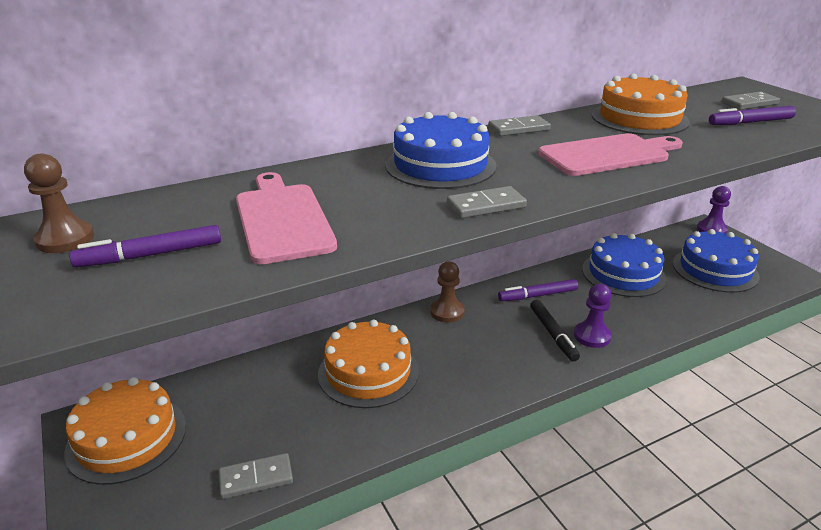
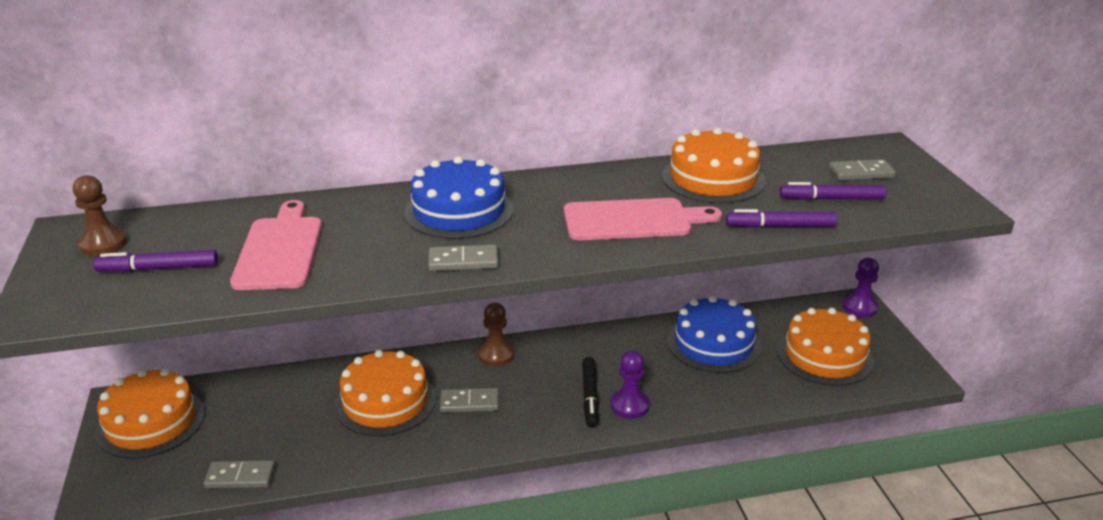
camera: 15 degrees right, 0 degrees up
(518, 129) = (572, 177): grey domino -> grey domino (469, 403)
(537, 295) = (601, 353): purple marker -> purple marker (780, 226)
(715, 269) = (825, 355): blue cake -> orange cake

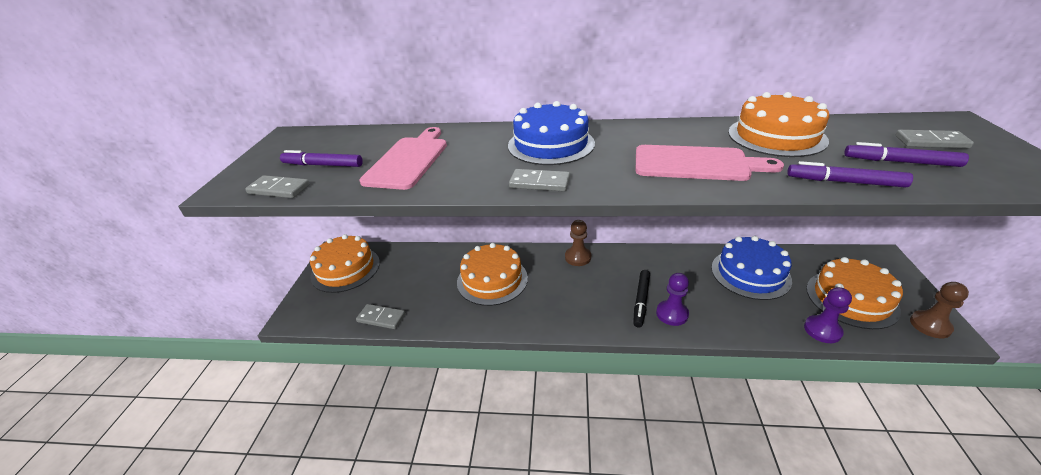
camera: 20 degrees right, 5 degrees up
(103, 244) = (301, 146): brown pawn -> brown pawn (930, 325)
(469, 403) = (549, 290): grey domino -> grey domino (279, 189)
(860, 307) = (886, 261): purple pawn -> purple pawn (822, 330)

